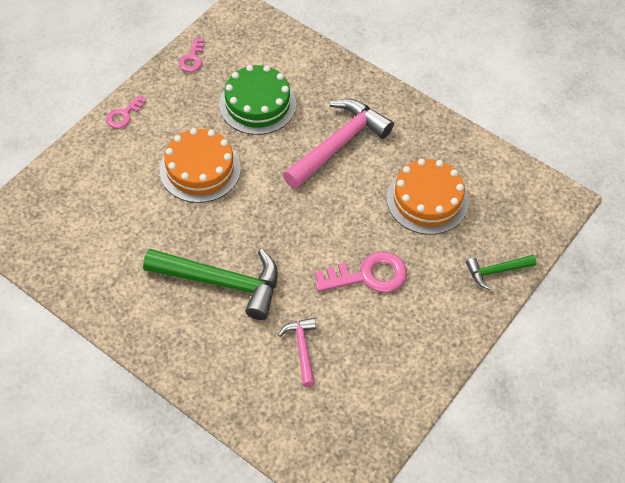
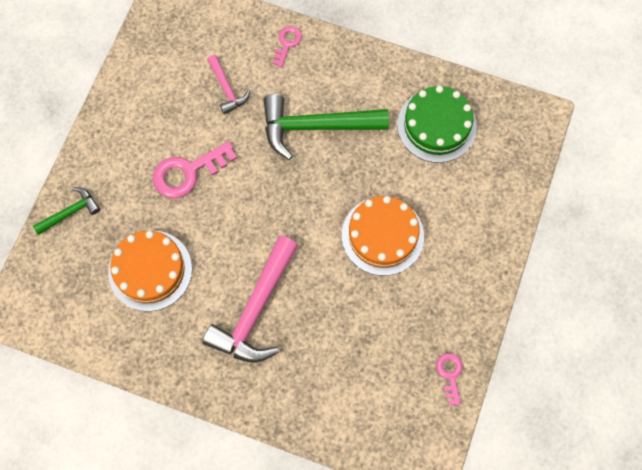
camera: 165 degrees right, 15 degrees up
(124, 115) = (486, 276): pink key -> pink key (287, 43)
(257, 104) = (356, 334): green cake -> green cake (436, 125)

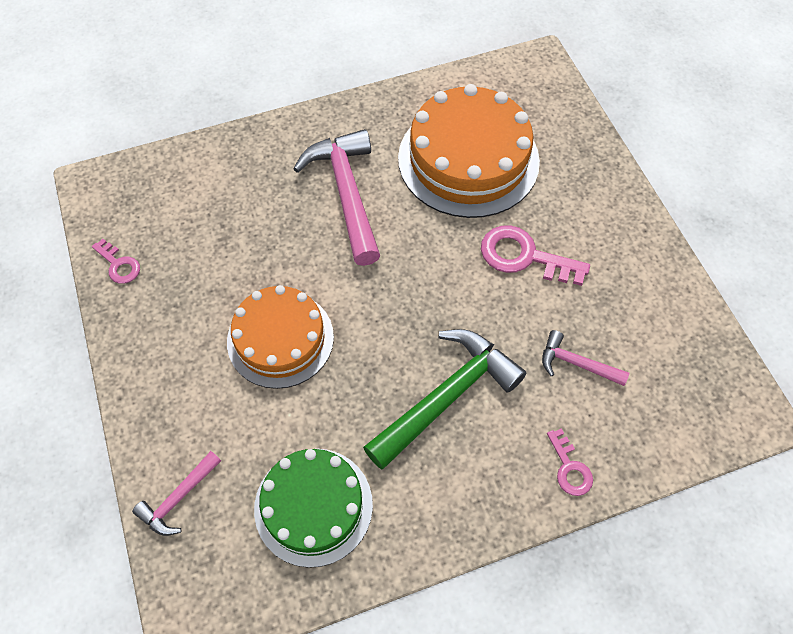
camera: 140 degrees right, 10 degrees down
(70, 212) = (584, 152): green hammer -> none
(150, 270) = (468, 159): orange cake -> orange cake, size x1.50
(188, 172) = (524, 256): pink key -> pink key turned 90 degrees counterclockwise
(507, 184) = (178, 498): none -> pink hammer

